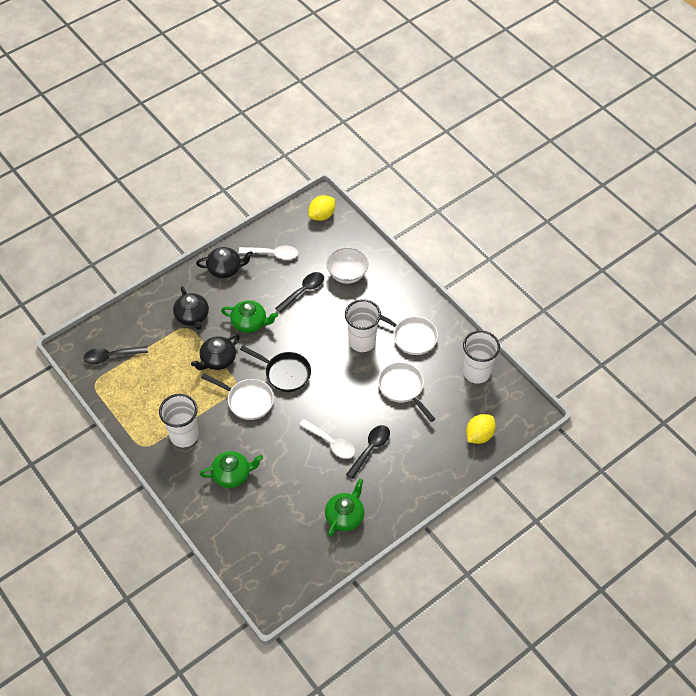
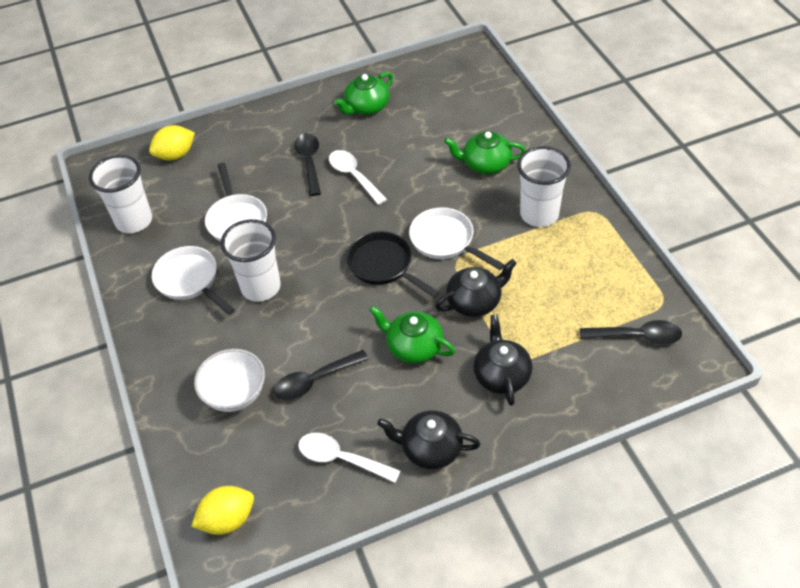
camera: 160 degrees left, 5 degrees down
(370, 449) = (309, 162): black spoon -> black spoon turned 120 degrees clockwise

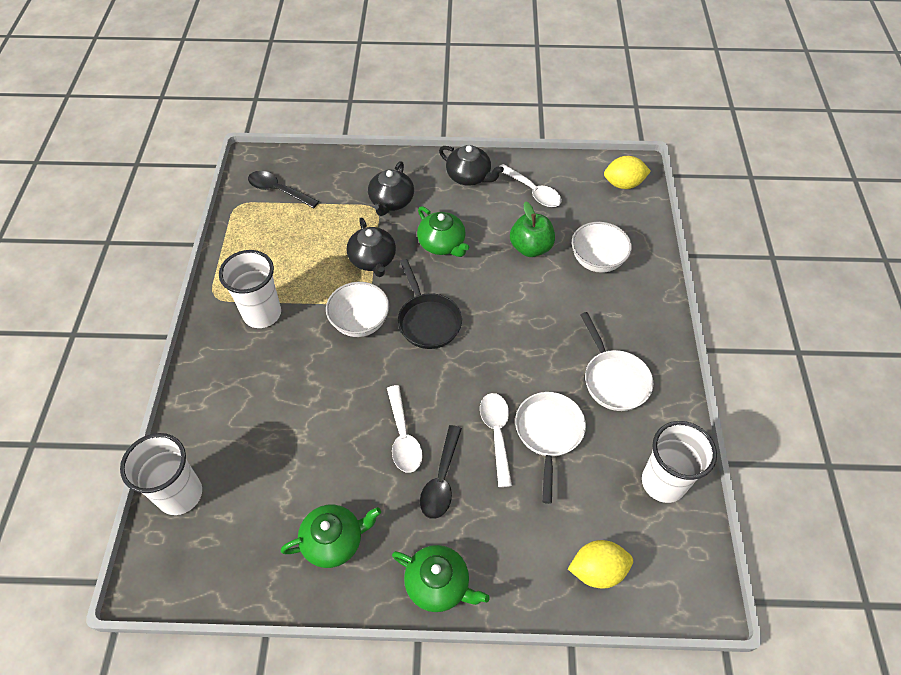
camera: 160 degrees left, 5 degrees up
(261, 287) = (547, 345): white cup -> white cup (180, 494)
(279, 204) = (496, 433): none -> white spoon
(314, 380) = (530, 248): black spoon -> green apple
(445, 241) = (360, 322): white pan -> white bowl
(475, 301) = (373, 259): black teapot -> black teapot turned 105 degrees counterclockwise
(485, 164) = (265, 391): green teapot -> green teapot (438, 584)

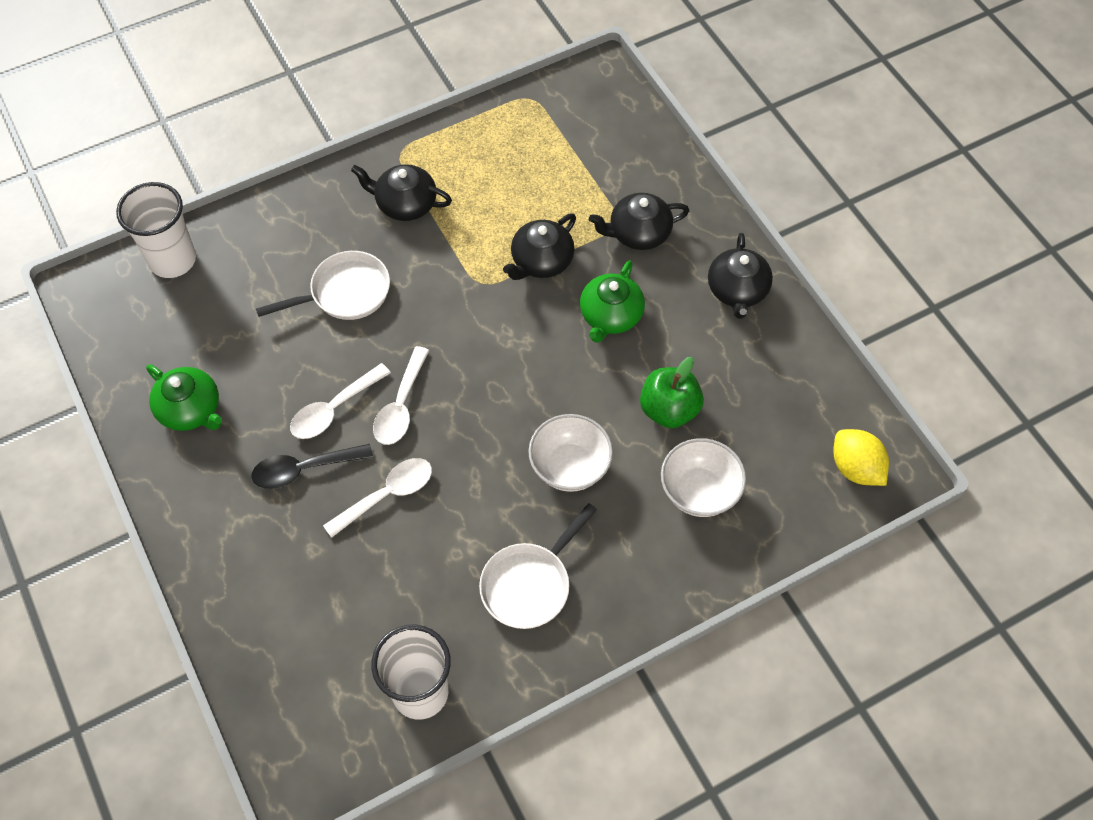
camera: 60 degrees right, 5 degrees up
(262, 314) = (405, 204): white cup -> black teapot
(278, 190) = (576, 121): black spoon -> none
(360, 322) = (449, 295): white bowl -> white bowl (570, 467)
(428, 321) = (492, 357): black pan -> none
(438, 584) = (192, 522): green teapot -> none
(533, 191) = (763, 370): white spoon -> white spoon (401, 406)
(548, 433) = (417, 546): white pan -> white pan (345, 293)
(597, 570) = (279, 665): yellow lemon -> none

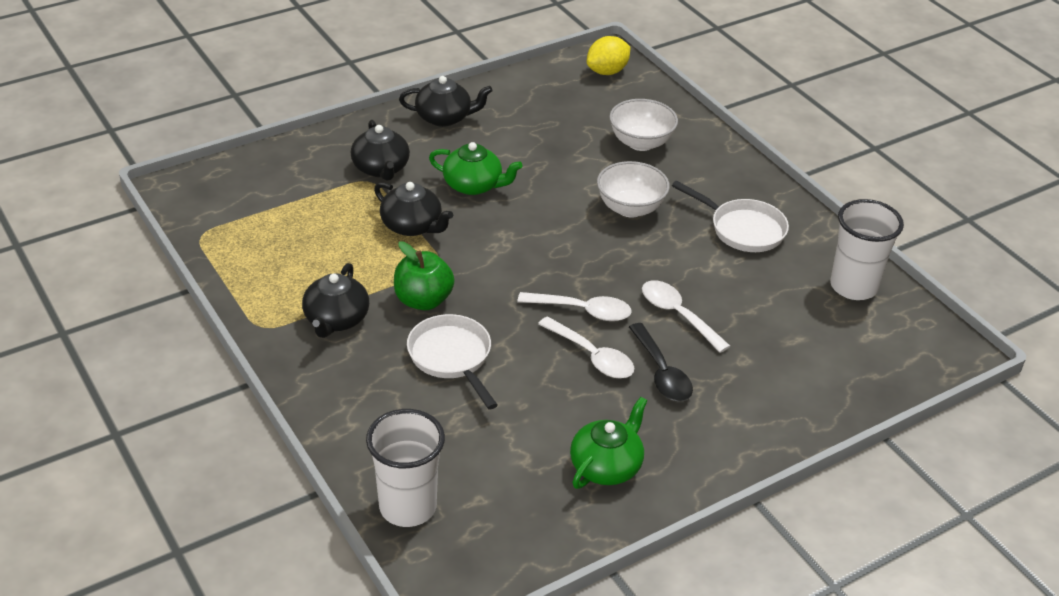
camera: 95 degrees left, 20 degrees down
(669, 410) = (567, 155): green apple -> green apple (423, 300)

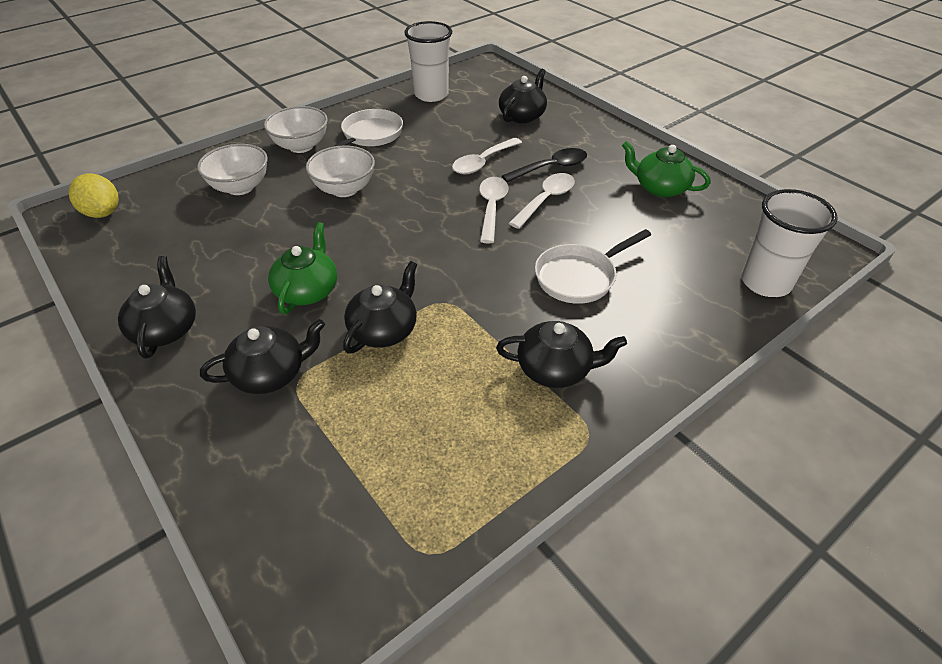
camera: 95 degrees left, 5 degrees up
(423, 300) = (505, 306): green apple -> none
(720, 179) = (301, 146): none -> white bowl
(797, 367) = (522, 116): none -> black teapot

